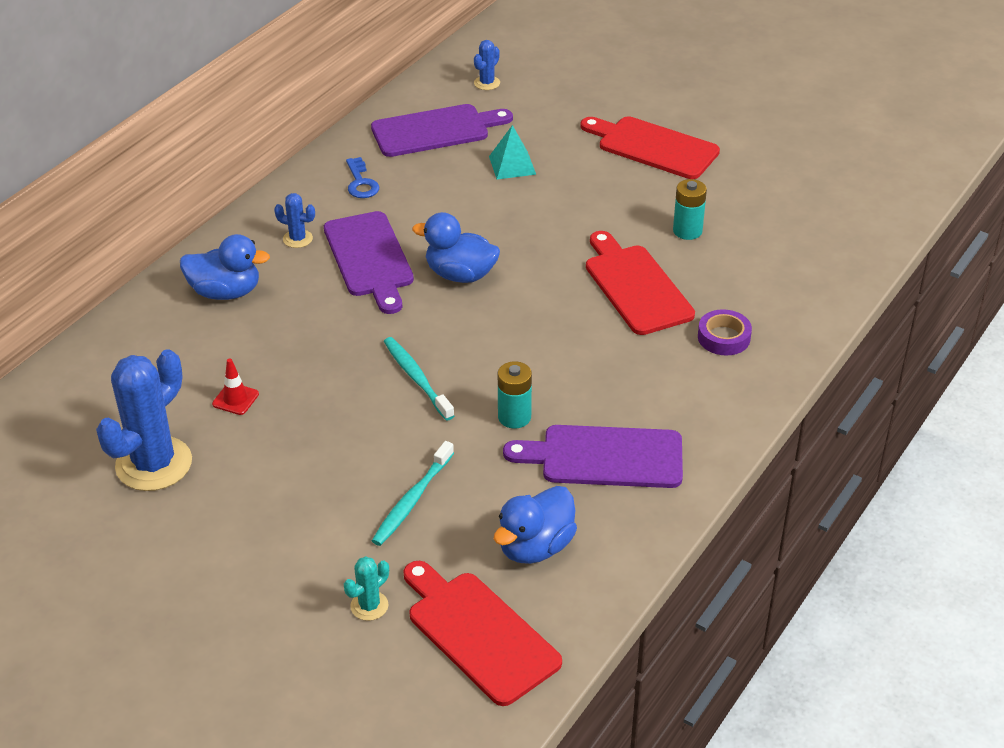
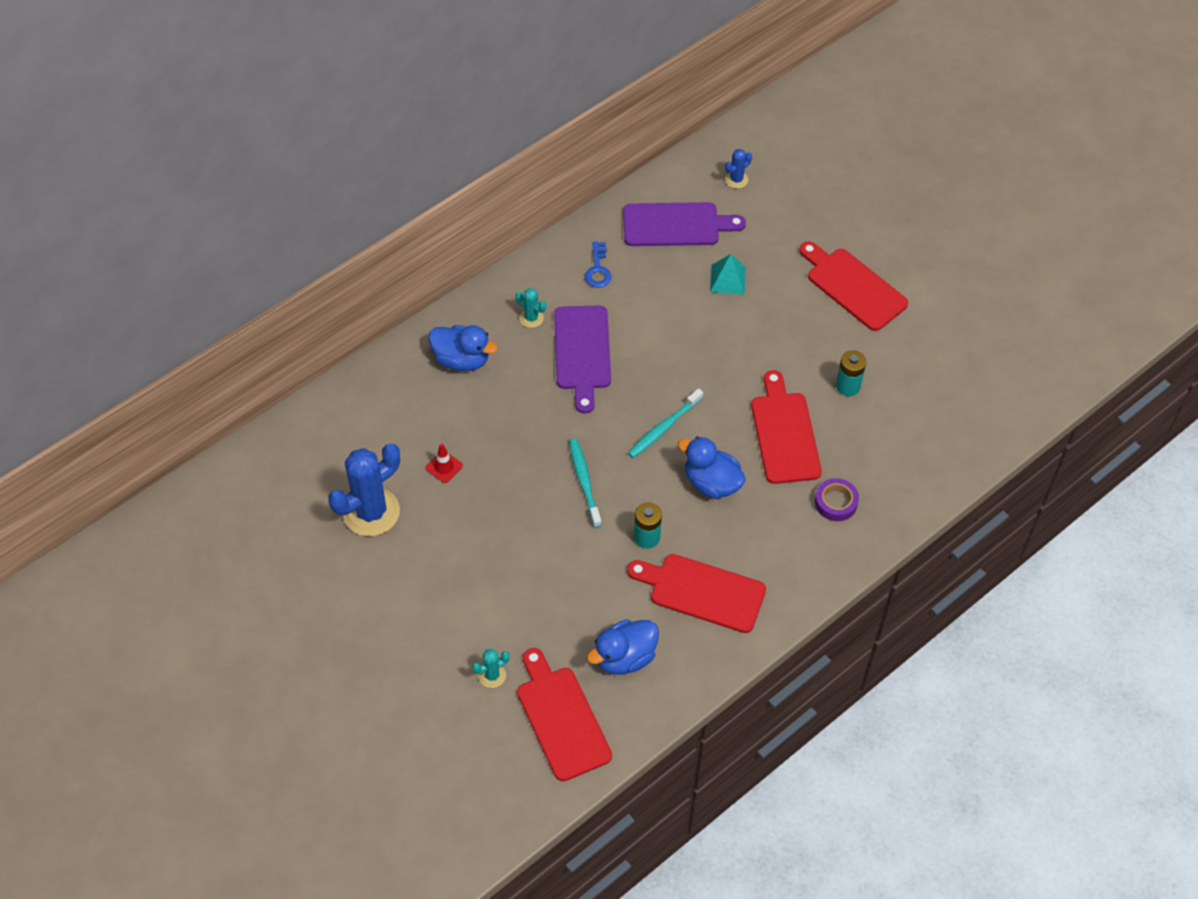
camera: 15 degrees right, 15 degrees up
(297, 239) = (531, 318): blue cactus -> turquoise cactus
(412, 500) = (548, 593): turquoise toothbrush -> turquoise toothbrush (663, 428)
(460, 275) = (649, 387): blue duck -> blue duck (711, 483)
(604, 457) = (702, 592): purple cutting board -> red cutting board

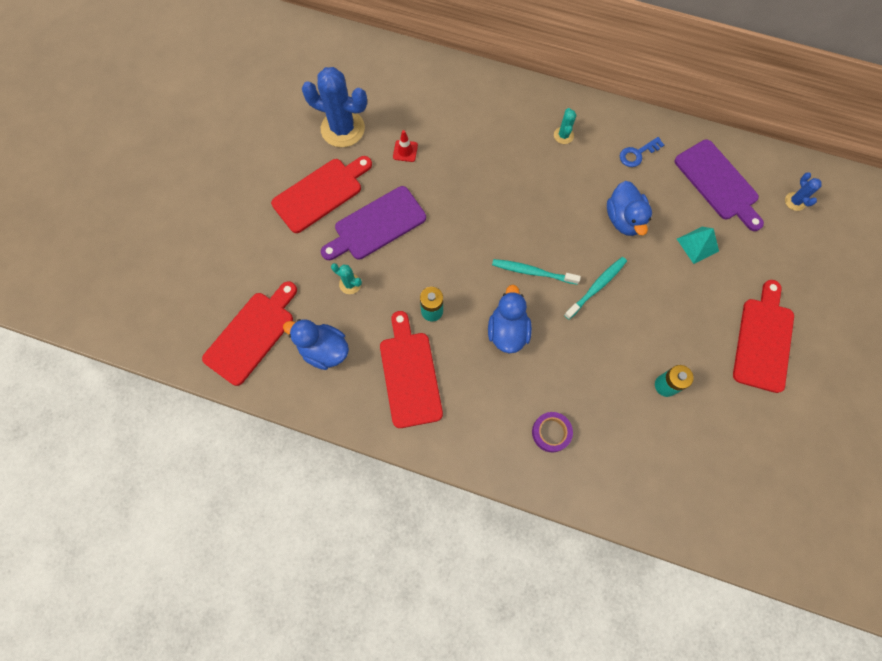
camera: 60 degrees right, 15 degrees up
(462, 360) = (498, 113): blue duck -> blue duck (624, 219)
(492, 675) = (261, 271): turquoise cactus -> turquoise cactus (350, 284)
(582, 352) = (558, 183): purple cutting board -> purple cutting board (376, 225)
(584, 481) = (451, 244): turquoise toothbrush -> turquoise toothbrush (596, 287)
(736, 179) = (795, 201): blue cactus -> blue cactus turned 60 degrees clockwise
(784, 433) = (587, 360): red cutting board -> red cutting board (320, 193)

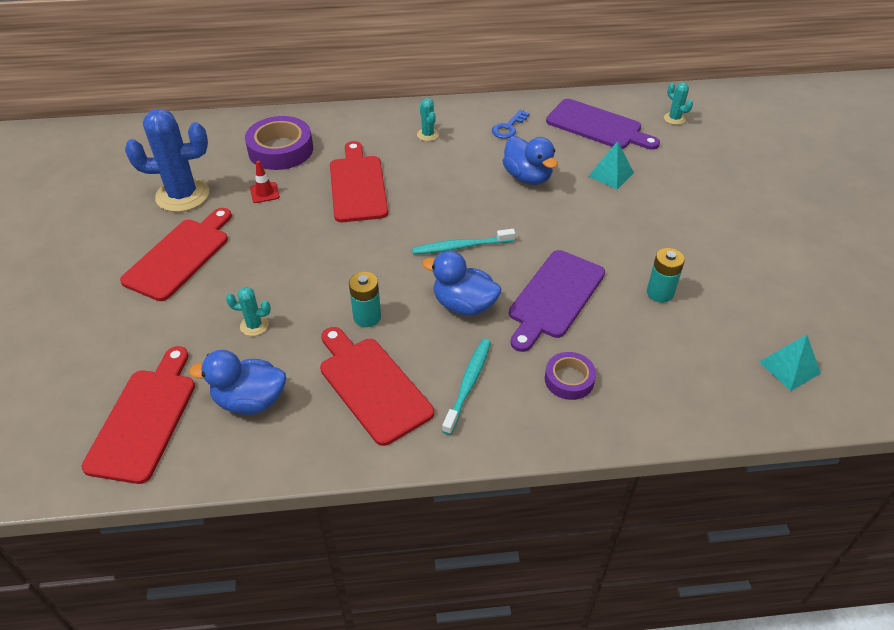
camera: 25 degrees left, 25 degrees down
(376, 225) = (261, 263): purple cutting board -> purple cutting board (554, 297)
(435, 106) = (280, 150): none -> purple tape
(507, 331) = (464, 305): blue duck -> blue duck turned 45 degrees counterclockwise
(596, 287) = (535, 237): turquoise toothbrush -> turquoise toothbrush (468, 384)
(724, 498) = (789, 367): none -> turquoise pyramid
(763, 340) = (725, 224): red cutting board -> red cutting board (357, 186)
(795, 201) = (674, 118): blue cactus -> turquoise cactus

